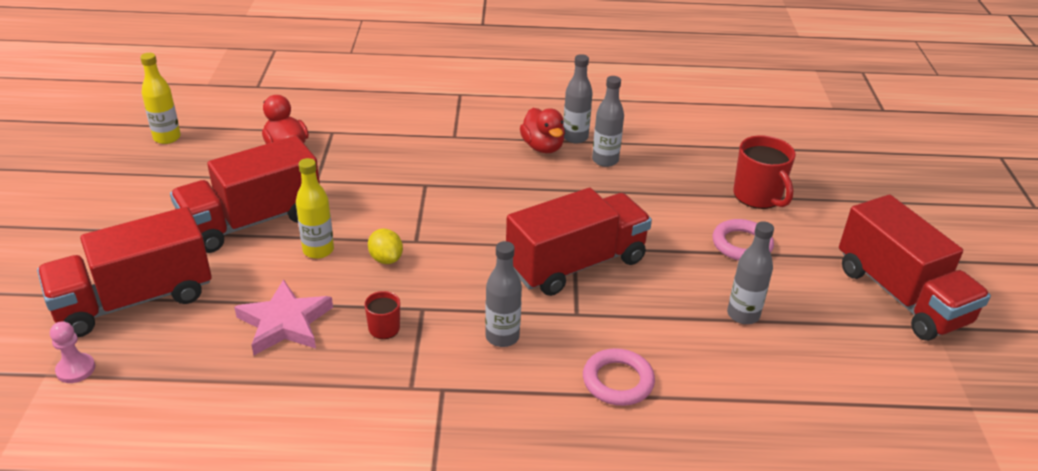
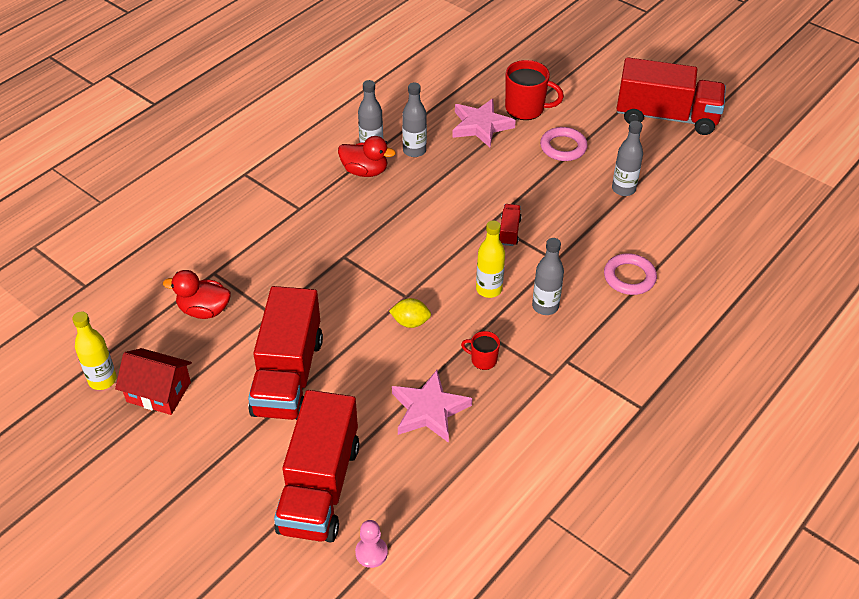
camera: 50 degrees left, 10 degrees up
(176, 168) = (158, 392): none -> red house
(318, 250) = (364, 354): yellow bottle -> yellow bottle (489, 289)
(576, 264) = (509, 232): red truck -> red truck, size x0.41
(693, 181) = (481, 126): none -> pink star

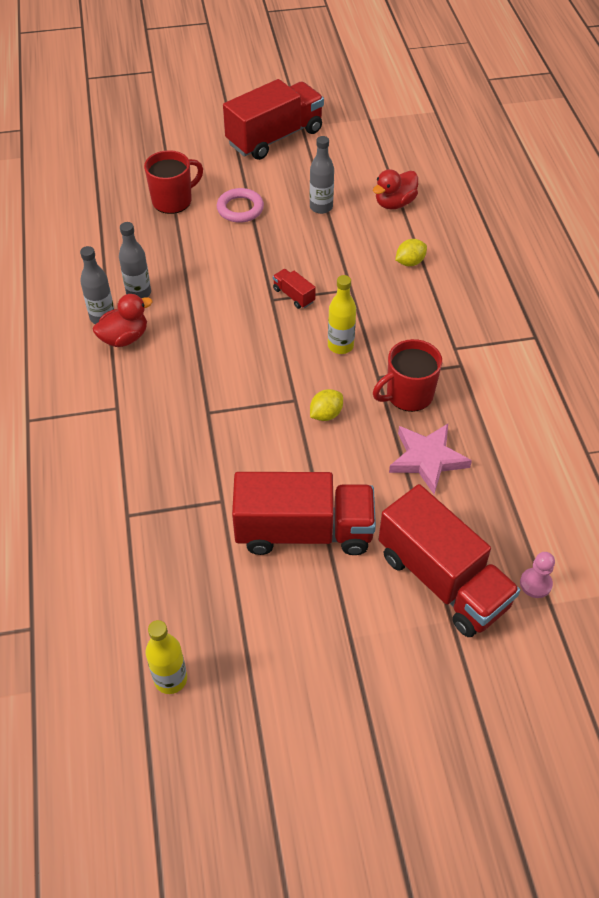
camera: 50 degrees left, 5 degrees up
(158, 392) = (230, 640): red house -> none
(204, 310) = (165, 548): red duck -> red duck (394, 203)
(288, 376) = (304, 531): red truck -> red truck turned 45 degrees counterclockwise
(481, 126) = (160, 237): pink star -> none
(483, 360) = (408, 395): red mug -> red mug, size x1.86
(545, 306) = (391, 325): grey bottle -> none
(629, 277) = (410, 262): pink ring -> yellow lemon

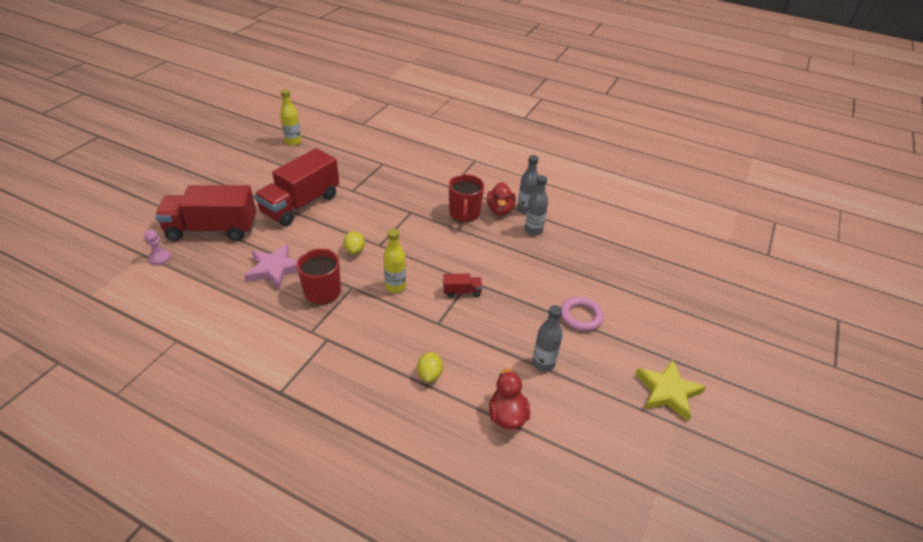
camera: 125 degrees right, 10 degrees down
(173, 200) = (619, 287): red mug -> red mug (464, 214)
(275, 137) = (667, 392): red truck -> yellow star

